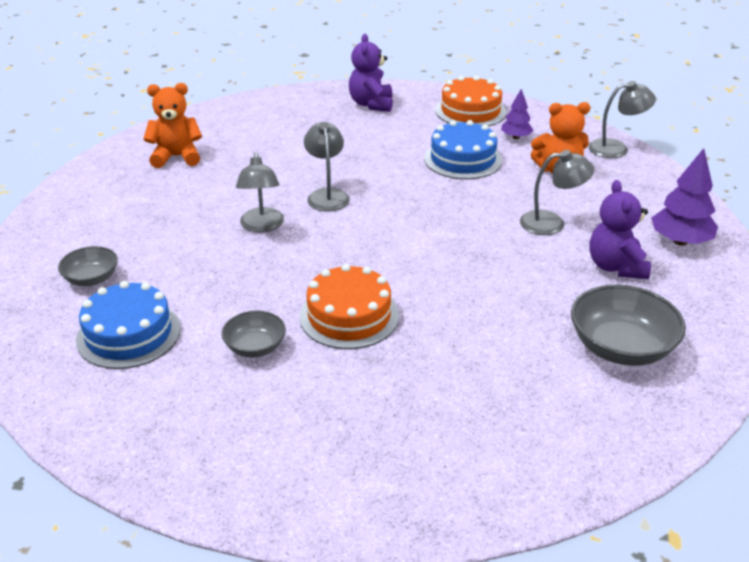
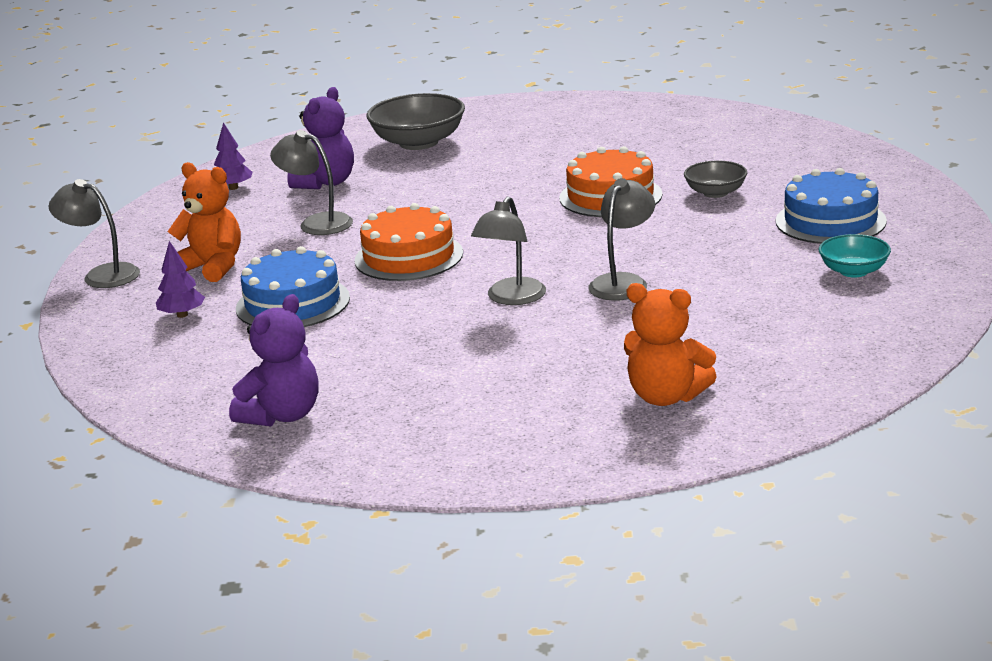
camera: 145 degrees left, 10 degrees down
(91, 279) = (854, 271): grey bowl -> turquoise bowl
(470, 111) = (167, 366): orange cake -> orange cake (409, 257)
(680, 241) = (233, 188): purple tree -> purple tree, size x0.60

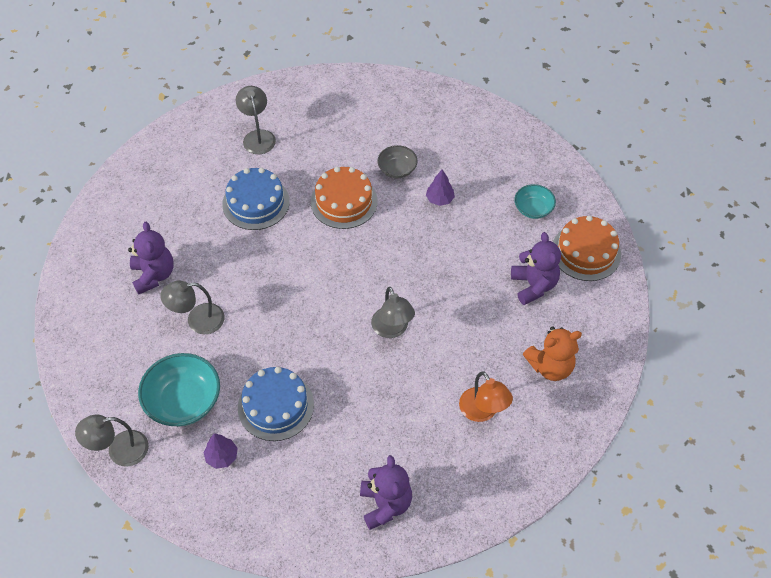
camera: 45 degrees left, 30 degrees up
(212, 267) = (183, 401): orange teddy bear -> turquoise bowl
(233, 188) = (95, 312): purple tree -> purple tree (439, 199)
(409, 257) = (293, 323): orange cake -> orange cake (586, 252)
(418, 142) = (165, 201): grey bowl -> none
(515, 396) = (482, 412): none -> orange lamp
(623, 282) = (434, 281): grey lamp -> grey lamp (258, 136)
(752, 328) = (533, 285): none -> purple teddy bear
(830, 221) = (480, 168): blue cake -> blue cake (256, 203)

